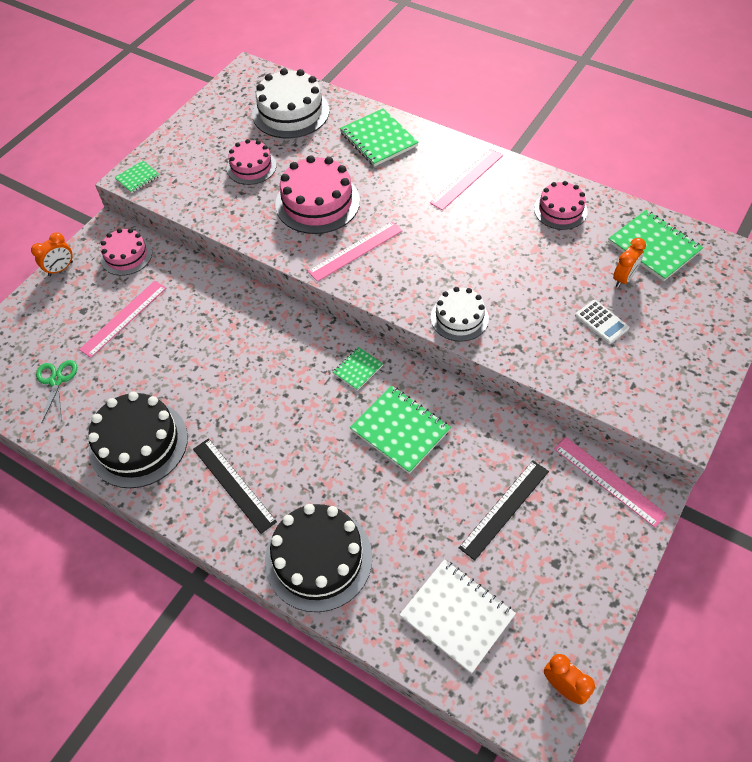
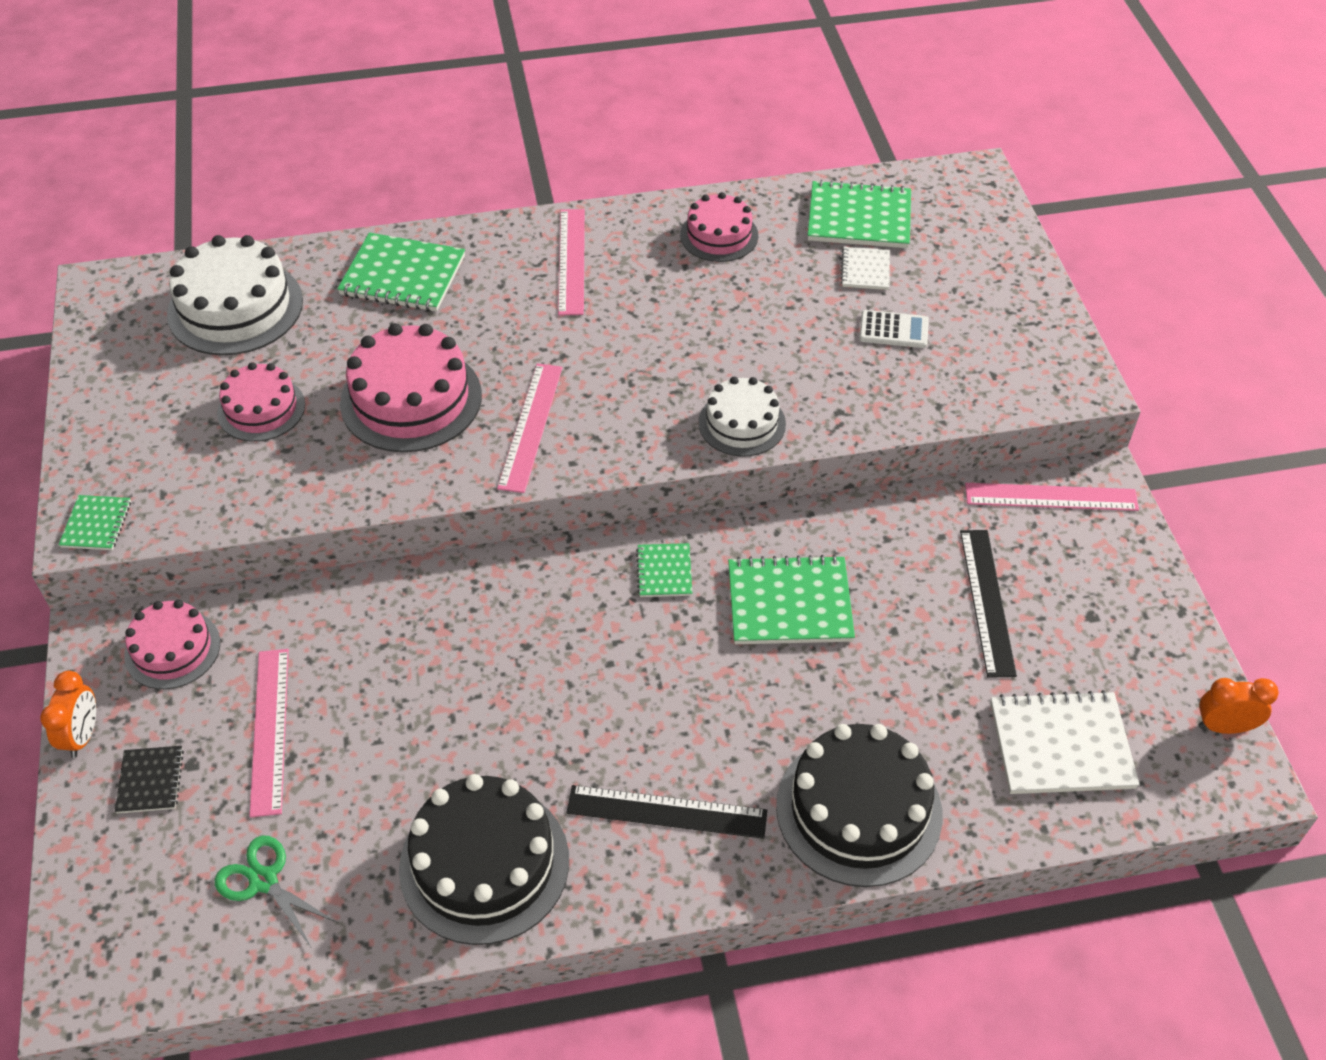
camera: 45 degrees left, 5 degrees down
(63, 306) = (150, 781): none -> black notebook
(623, 278) = (865, 270): orange clock -> white notebook

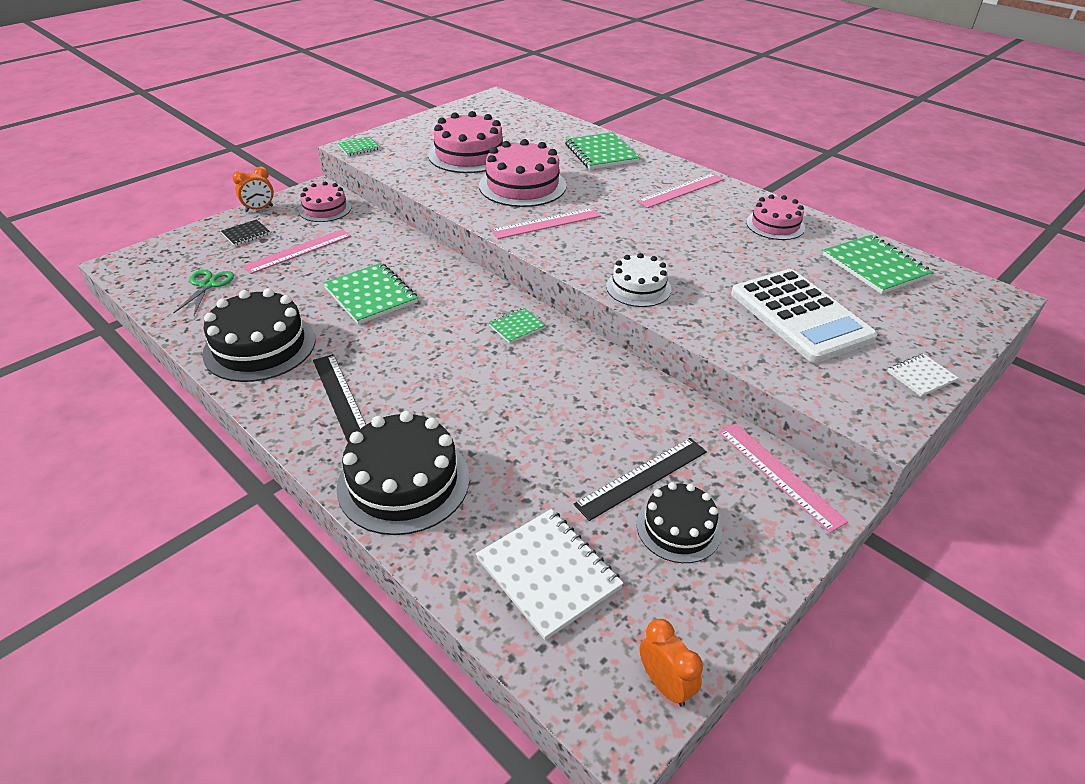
camera: 55 degrees right, 10 degrees down
(235, 307) = (523, 126): white cake -> none
(261, 409) = (469, 154): pink cake -> pink cake, size x1.64
(789, 603) = (544, 384): green notebook -> green notebook (371, 295)
(865, 270) = (834, 285): white notebook -> white notebook (921, 376)
(893, 330) = (800, 316): white calculator -> white calculator, size x2.35
(1067, 613) = (678, 528): none -> black cake

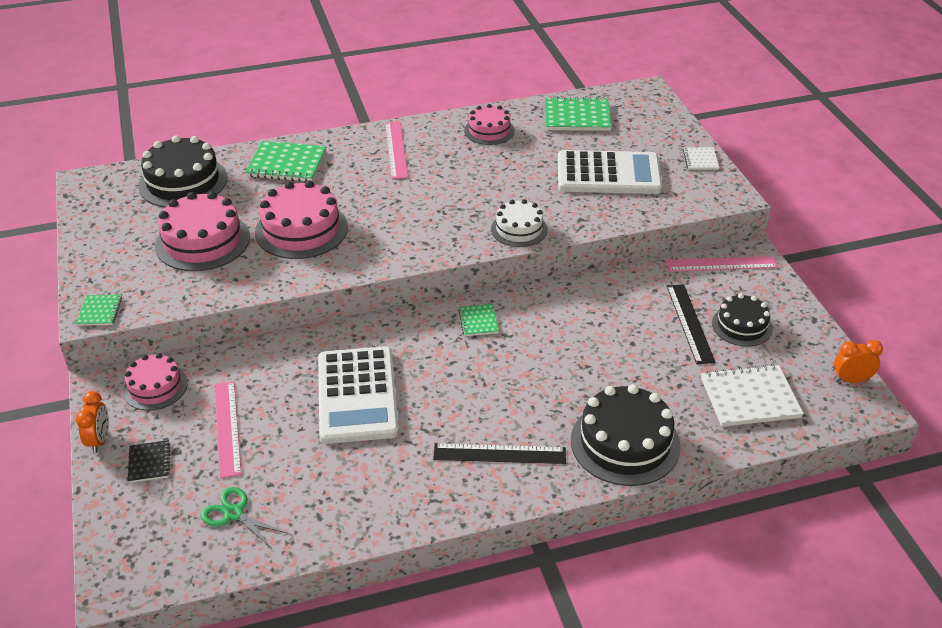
camera: 60 degrees left, 0 degrees up
(260, 346) = (382, 492): black cake -> black cake (183, 182)
(371, 295) = (357, 395): green notebook -> white calculator
(546, 223) = (382, 239): pink ruler -> none

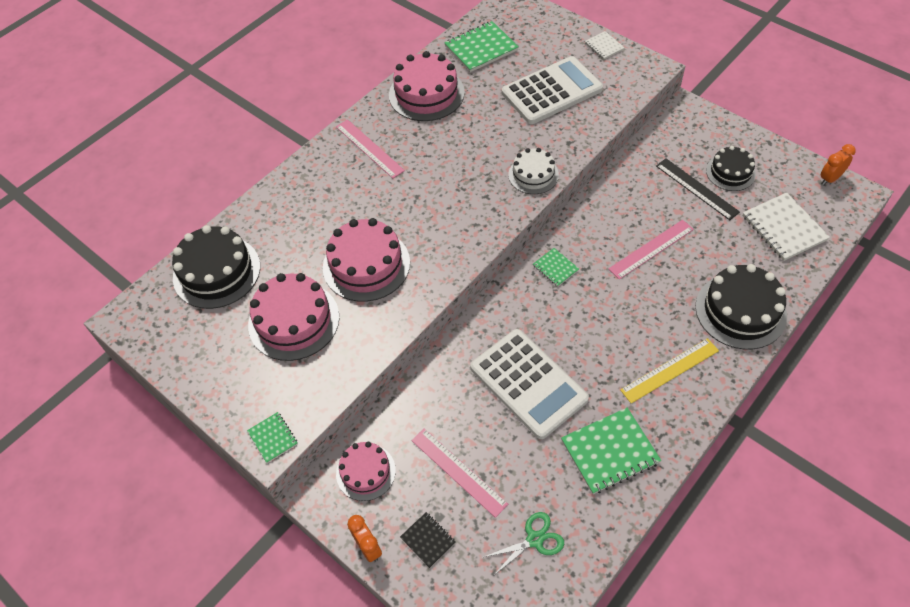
camera: 30 degrees left, 15 degrees up
(234, 513) = (534, 539): green scissors -> green scissors turned 150 degrees clockwise
(287, 164) = (291, 207): green notebook -> green notebook (610, 452)
(489, 131) = (426, 94): pink cake -> pink cake, size x1.64
(499, 454) = (670, 370): black ruler -> yellow ruler
(721, 264) = (674, 127): pink ruler -> pink ruler (651, 249)
(750, 398) = (784, 228): white notebook -> white notebook turned 75 degrees counterclockwise

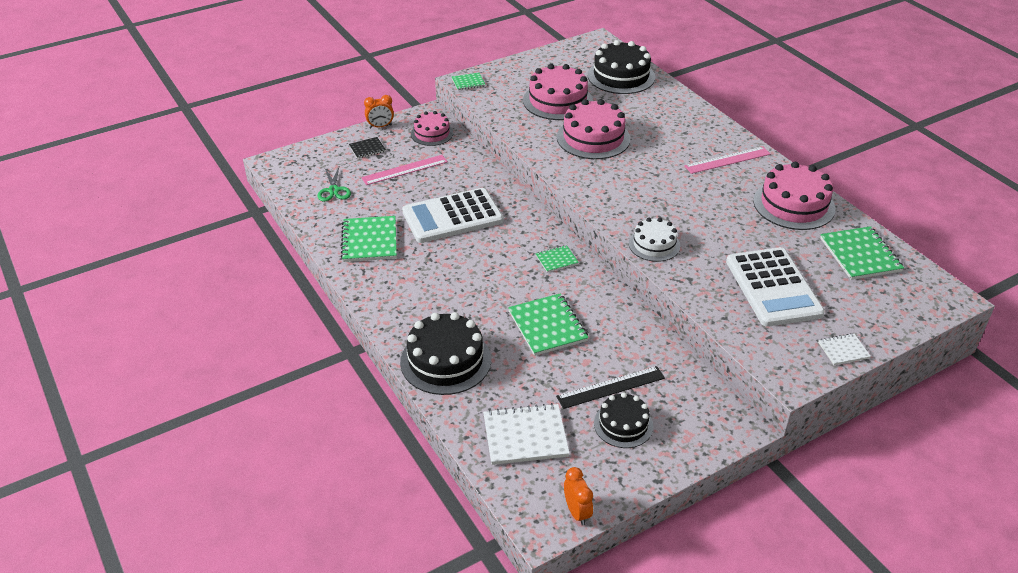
camera: 105 degrees right, 15 degrees down
(651, 249) = (547, 326): pink ruler -> green notebook
(670, 370) = (415, 294): yellow ruler -> none

